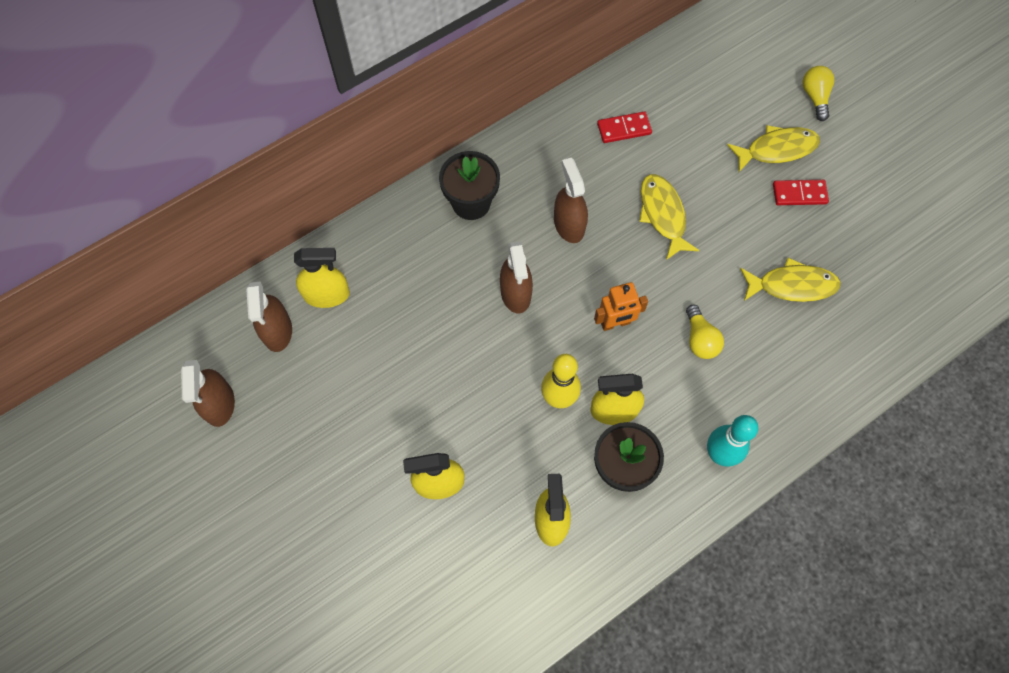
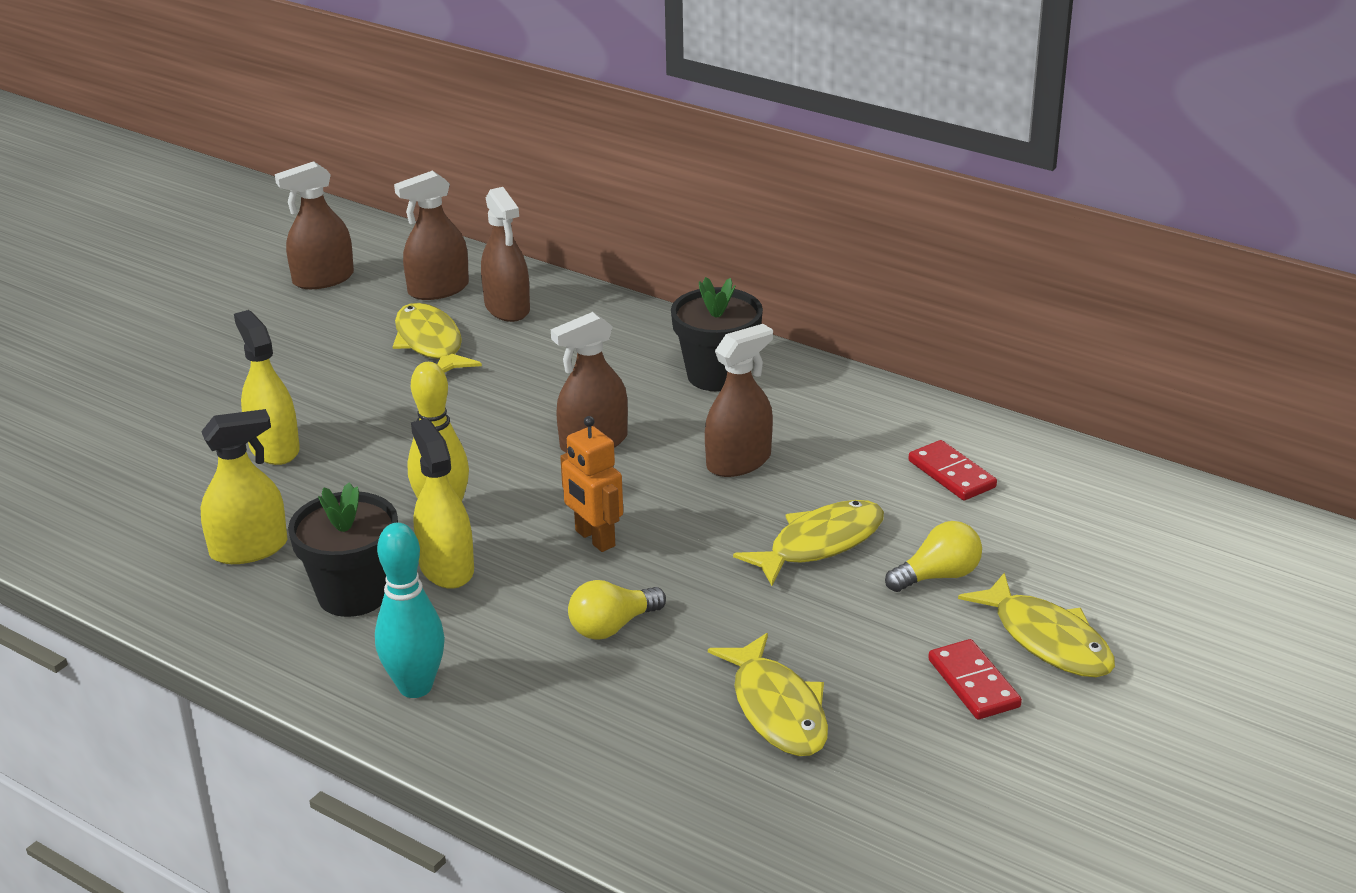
camera: 70 degrees right, 35 degrees down
(326, 295) = (507, 308): yellow spray bottle -> brown spray bottle
(350, 354) = (430, 343): none -> yellow fish
(815, 97) = (1203, 664): yellow light bulb -> yellow light bulb (938, 576)

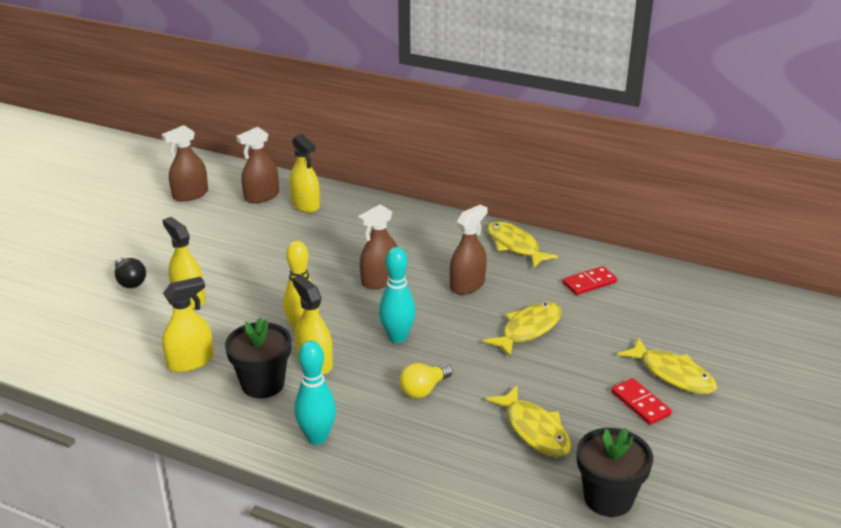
camera: 10 degrees left, 0 degrees up
(189, 413) = (130, 281): none -> black light bulb
(430, 343) = (266, 229): yellow fish -> yellow fish (515, 246)
(507, 308) = (305, 204): brown spray bottle -> yellow spray bottle
(594, 539) = (397, 337): orange robot -> turquoise bowling pin
(717, 375) = (439, 236): black flower pot -> black flower pot (608, 498)
(938, 576) = (600, 342): yellow light bulb -> none
(951, 474) = (589, 283): red domino -> red domino turned 75 degrees counterclockwise

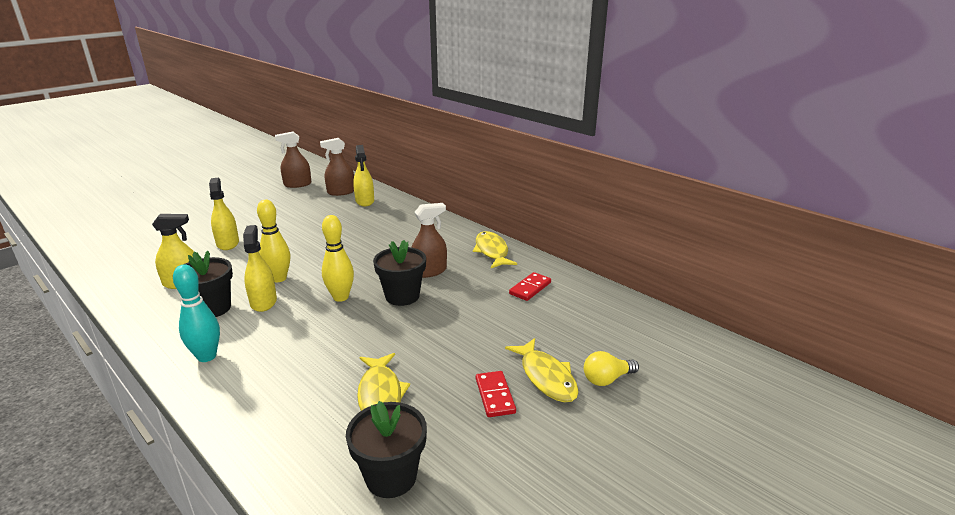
camera: 20 degrees right, 5 degrees down
(130, 281) = (204, 226): black light bulb -> none
(380, 280) = (367, 256): brown spray bottle -> none
(397, 337) = (341, 297): turquoise bowling pin -> yellow bowling pin
(424, 389) = (322, 339): yellow light bulb -> yellow light bulb (607, 379)
(464, 321) = (402, 296): none -> black flower pot
(528, 329) = (448, 313): yellow fish -> none
(589, 283) = (530, 288): red domino -> red domino turned 45 degrees counterclockwise

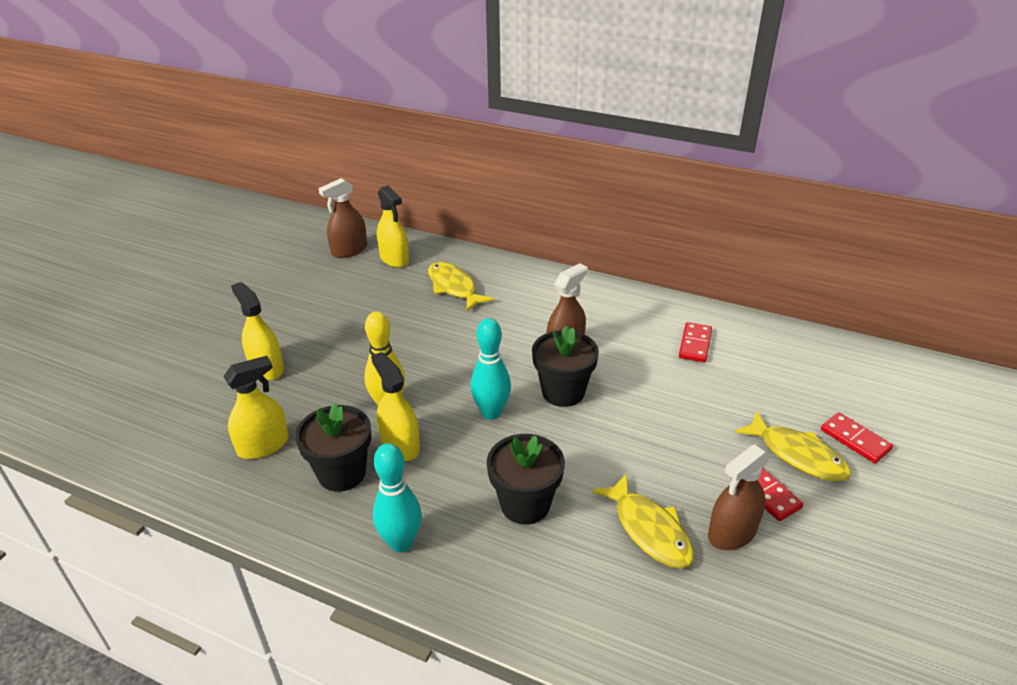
camera: 20 degrees left, 10 degrees up
(297, 184) = (276, 249): brown spray bottle -> brown spray bottle (732, 533)
(341, 297) = (491, 413): yellow bowling pin -> turquoise bowling pin
(391, 477) = (741, 623): black flower pot -> black flower pot (525, 504)
(492, 251) = (613, 302): yellow fish -> yellow fish (454, 287)
(607, 379) = (855, 440): yellow light bulb -> red domino

